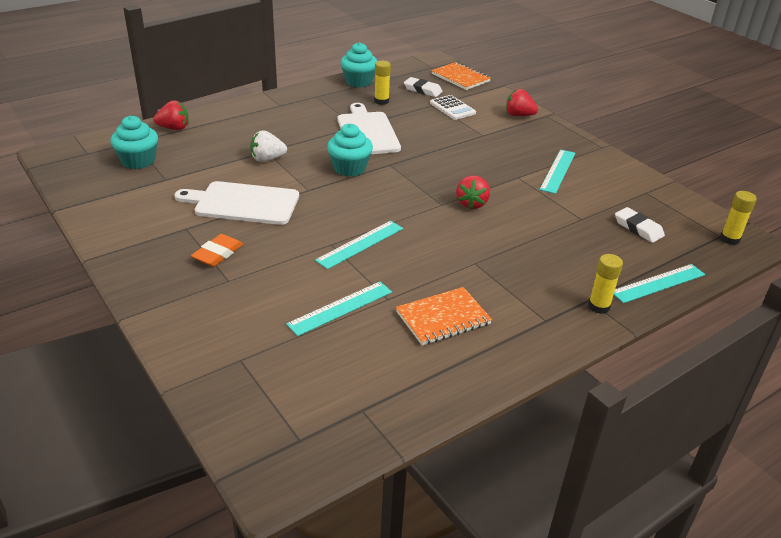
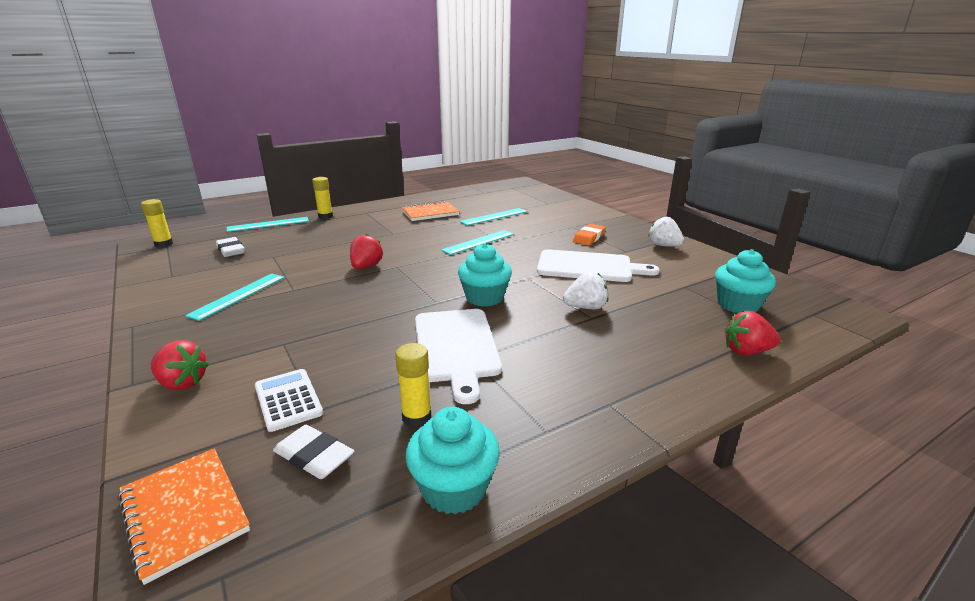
camera: 175 degrees left, 10 degrees down
(133, 238) = (663, 246): none -> white strawberry

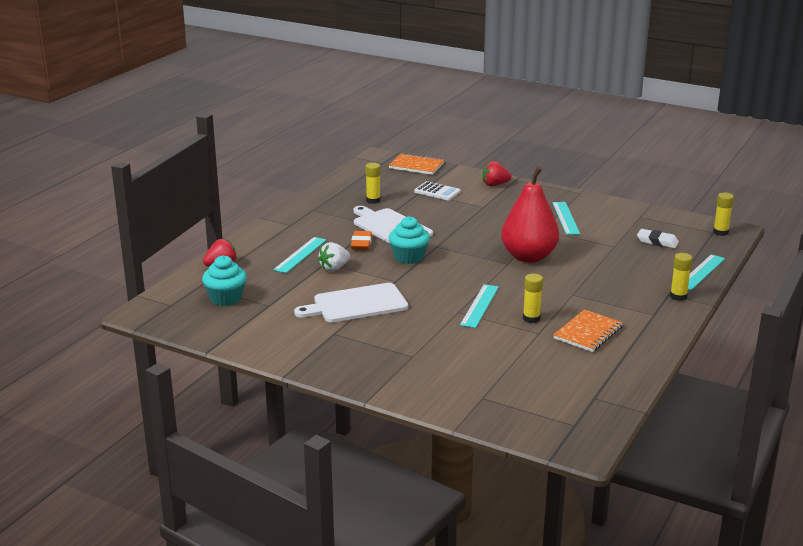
camera: 150 degrees right, 0 degrees up
(314, 456) = (396, 183): white eraser -> none
(366, 266) = (528, 257): red strawberry -> red pear
(453, 227) = (531, 318): none -> yellow glue stick
(454, 488) = (334, 189): turquoise cupcake -> none
(494, 216) = (513, 348): turquoise ruler -> turquoise ruler (300, 255)
(589, 238) = (382, 342): orange eraser -> orange eraser (361, 243)
(663, 246) = (301, 351): white strawberry -> none

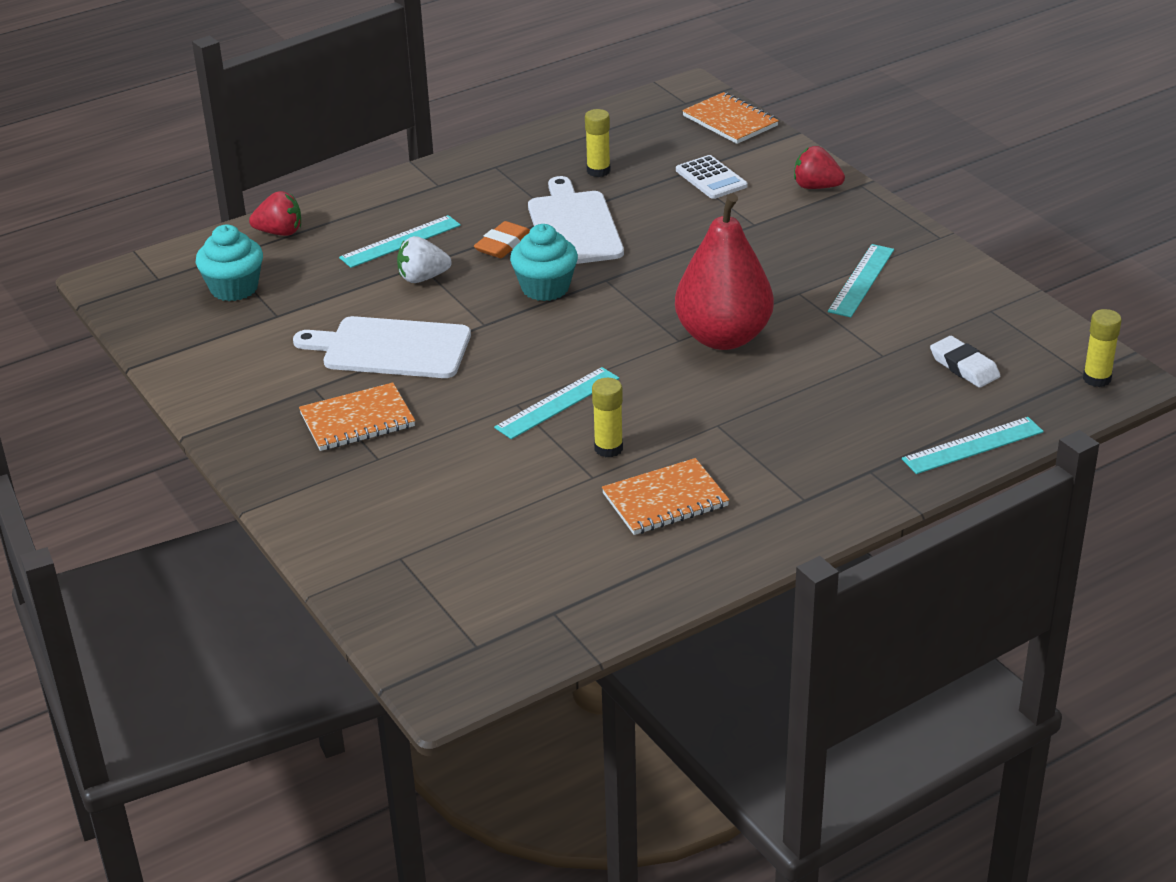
camera: 30 degrees right, 10 degrees up
(379, 342) = (357, 420): none -> orange notebook
(678, 296) = (881, 479): yellow glue stick -> none

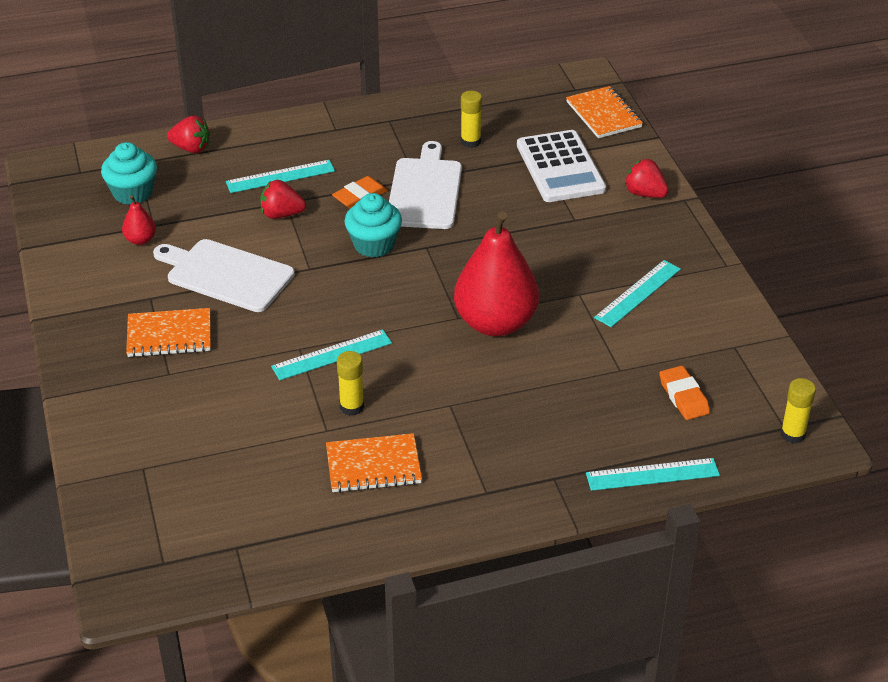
camera: 15 degrees right, 5 degrees up
(270, 333) = (140, 240): none -> red pear
(422, 278) = (281, 214): white strawberry -> red strawberry
(711, 178) = (560, 167): white calculator -> white calculator, size x1.69
(964, 366) = (683, 396): white eraser -> orange eraser

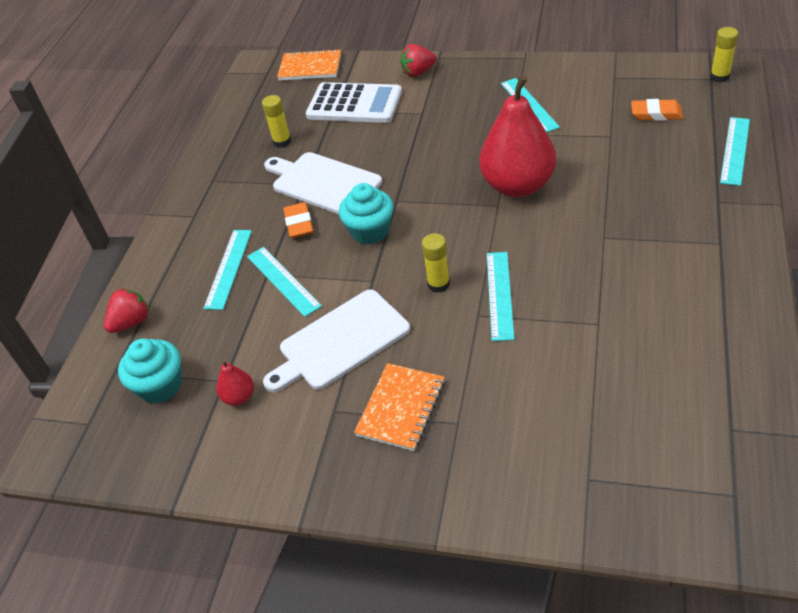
camera: 55 degrees left, 5 degrees up
(281, 214) = (283, 281): red strawberry -> turquoise ruler
(352, 407) = (575, 299): yellow glue stick -> yellow glue stick (438, 284)
(373, 466) = (659, 304): orange notebook -> none

